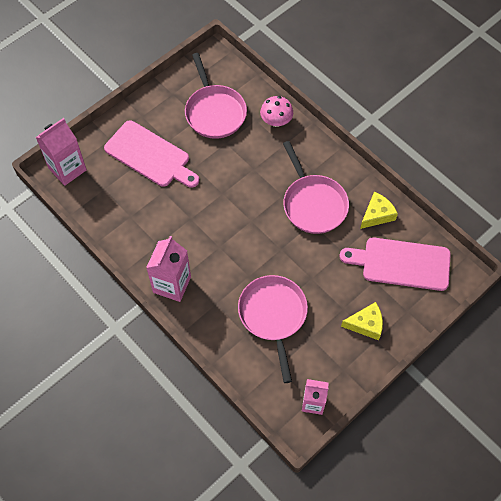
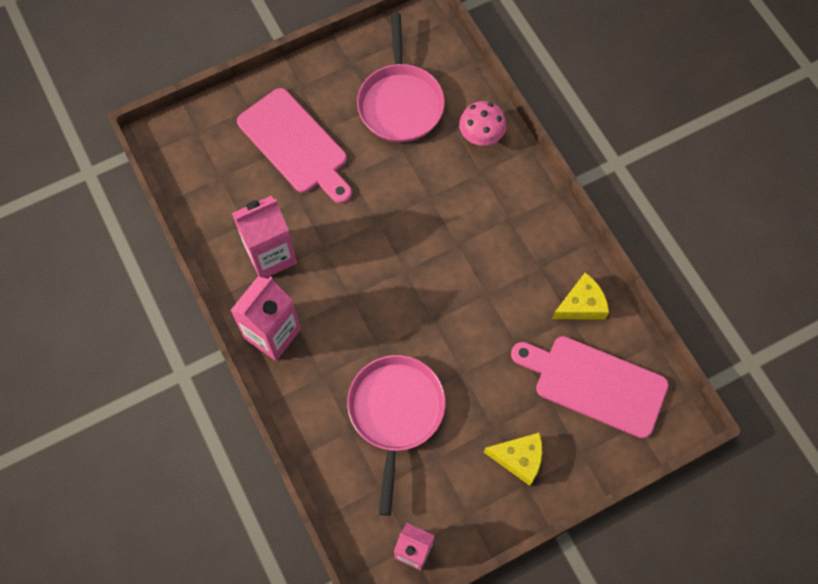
camera: 15 degrees right, 5 degrees up
(67, 169) = (181, 137): pink carton -> pink carton (271, 255)
(313, 204) = (497, 267): pink pan -> none

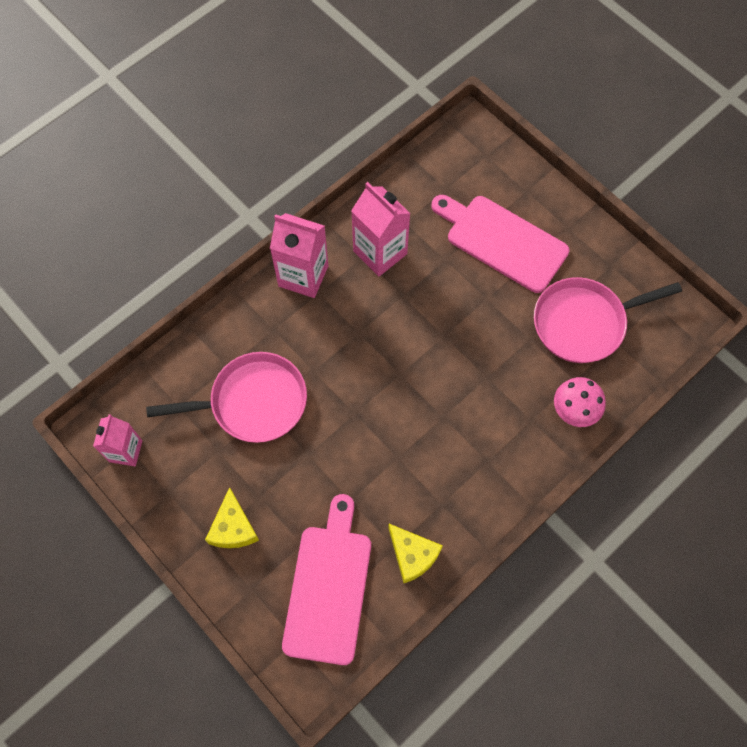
camera: 75 degrees right, 0 degrees up
(295, 145) = (502, 241): pink cutting board -> pink cutting board turned 90 degrees clockwise

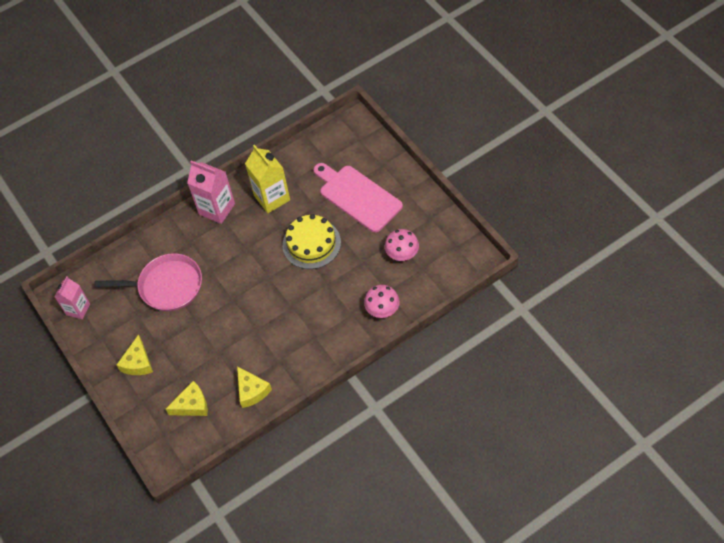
camera: 15 degrees right, 10 degrees down
(328, 587) = (192, 405): pink cutting board -> yellow cheese
(380, 252) = (272, 198): pink carton -> yellow carton
(451, 318) = (311, 243): none -> yellow cake
(584, 323) = (402, 254): pink pan -> pink mushroom

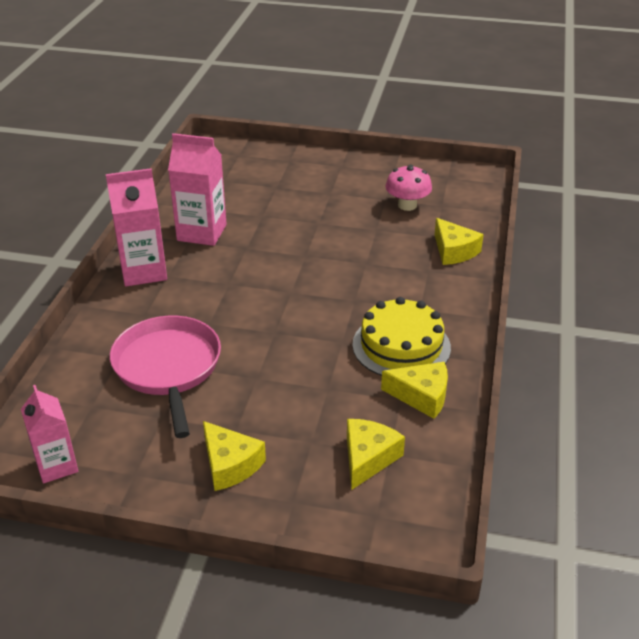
camera: 50 degrees left, 20 degrees down
(167, 286) = (168, 368): pink pan -> pink pan turned 60 degrees counterclockwise
(272, 198) = (202, 232): yellow carton -> pink carton
(311, 243) = (301, 243): yellow cake -> yellow cake (401, 346)
(357, 196) = (298, 190): pink cutting board -> none
(382, 310) = (454, 251): pink mushroom -> yellow cheese

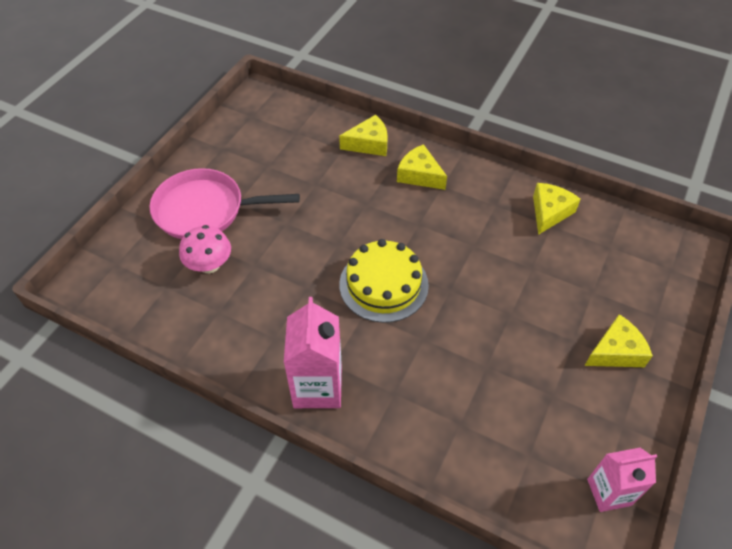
camera: 75 degrees left, 15 degrees up
(168, 368) = (485, 382): pink pan -> pink pan (205, 210)
(202, 232) = (264, 323): pink carton -> none
(368, 458) = (614, 260): yellow cheese -> yellow cheese (419, 175)
(401, 346) = (488, 209): yellow cake -> yellow cake (383, 284)
(407, 205) = (285, 154): pink mushroom -> pink mushroom (209, 265)

